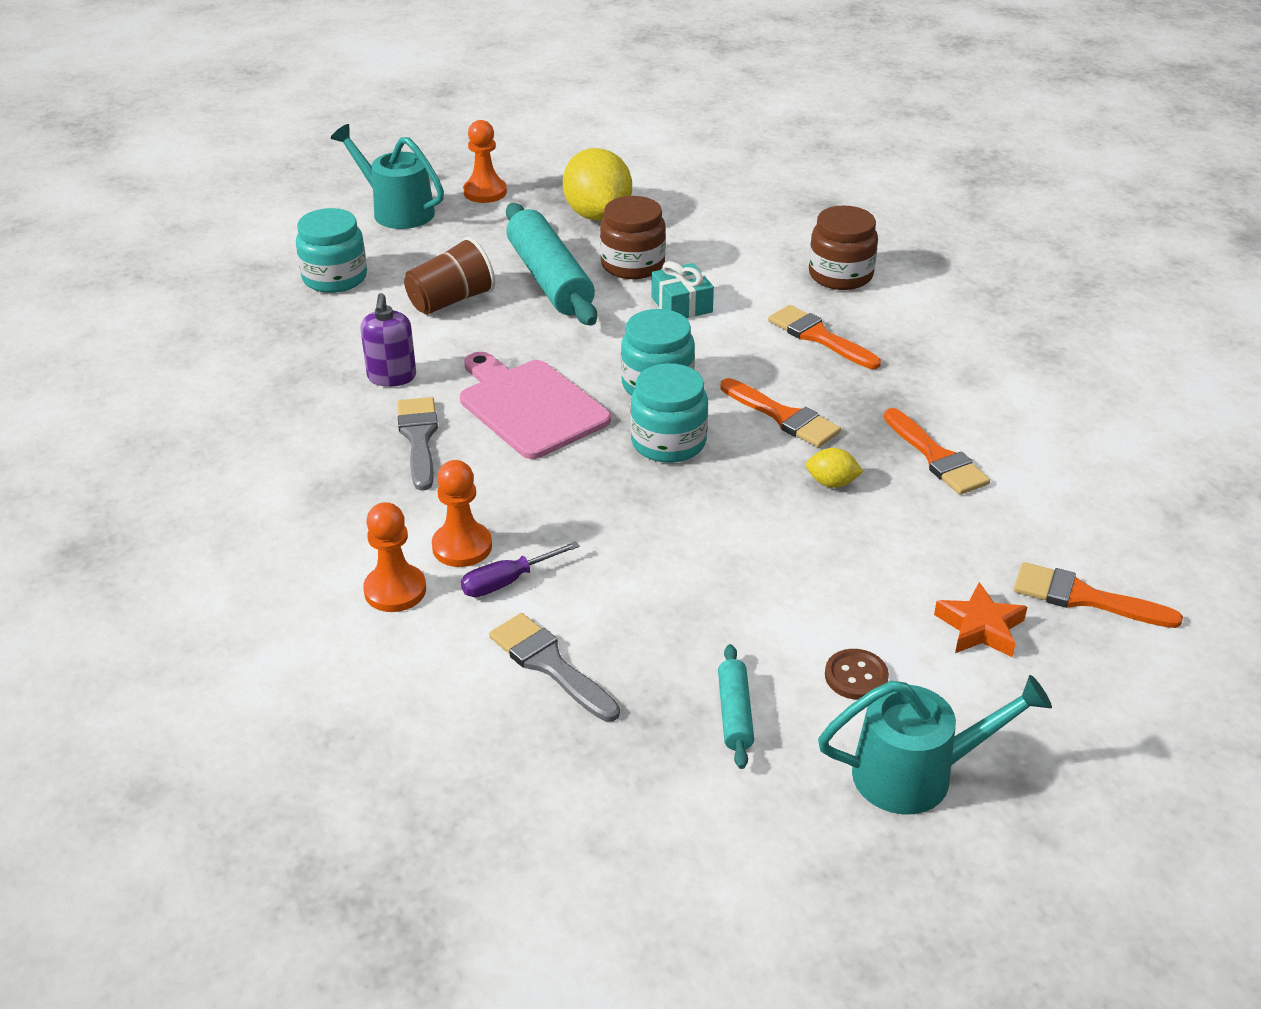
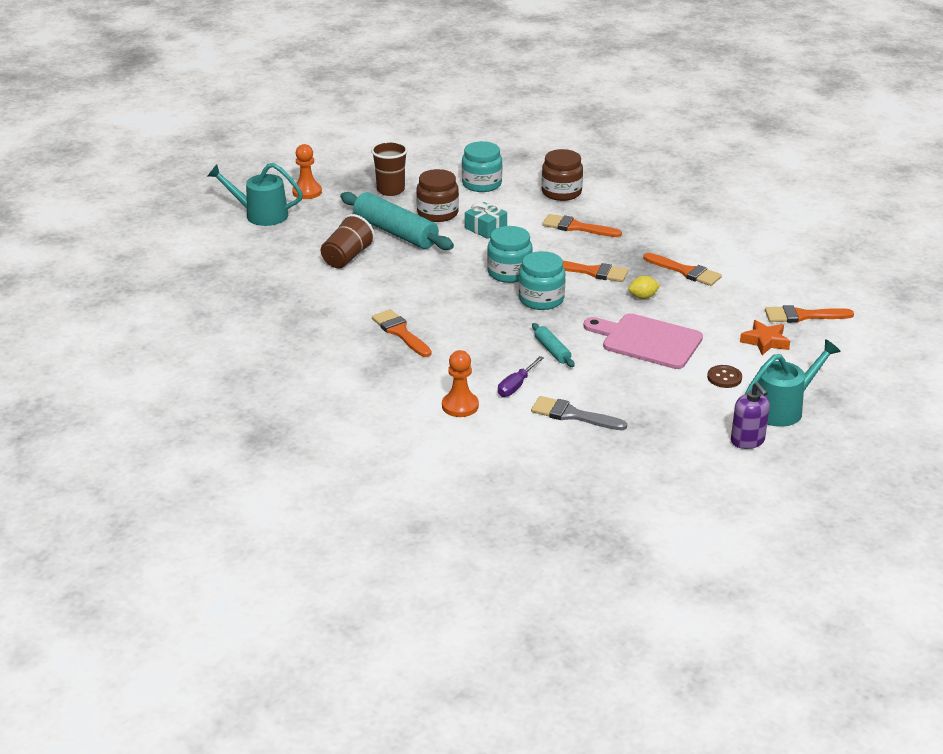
camera: 25 degrees left, 5 degrees down
(335, 278) = (261, 261): turquoise jar -> turquoise jar (481, 184)
(392, 377) = (352, 306): purple soap dispenser -> purple soap dispenser (747, 441)
(419, 438) = (400, 332): grey brush -> orange brush
(462, 547) = (476, 377): orange pawn -> none
(529, 406) = (448, 301): pink cutting board -> pink cutting board (647, 341)
(597, 215) = (390, 190): yellow lemon -> brown cup
(735, 714) = (681, 409): turquoise rolling pin -> turquoise rolling pin (552, 350)

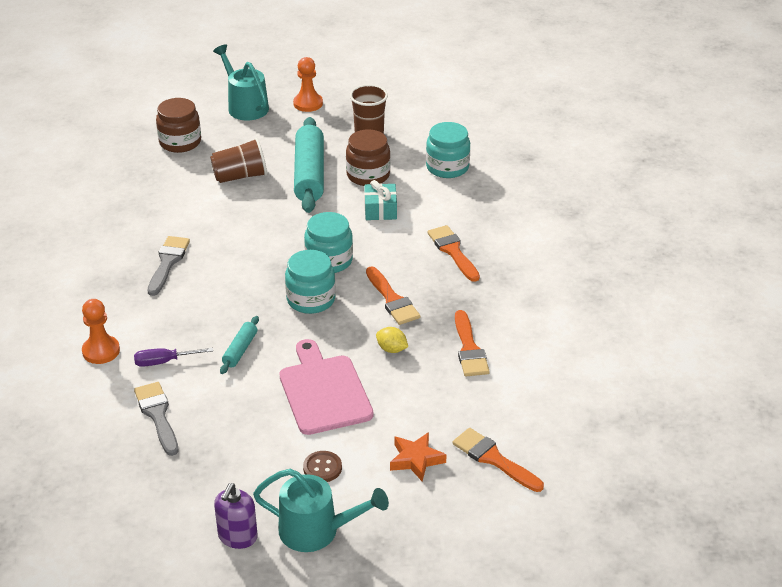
camera: 45 degrees right, 5 degrees up
(400, 332) = (168, 262): orange brush -> grey brush
(561, 192) = (498, 211): brown jar -> brown jar (180, 142)

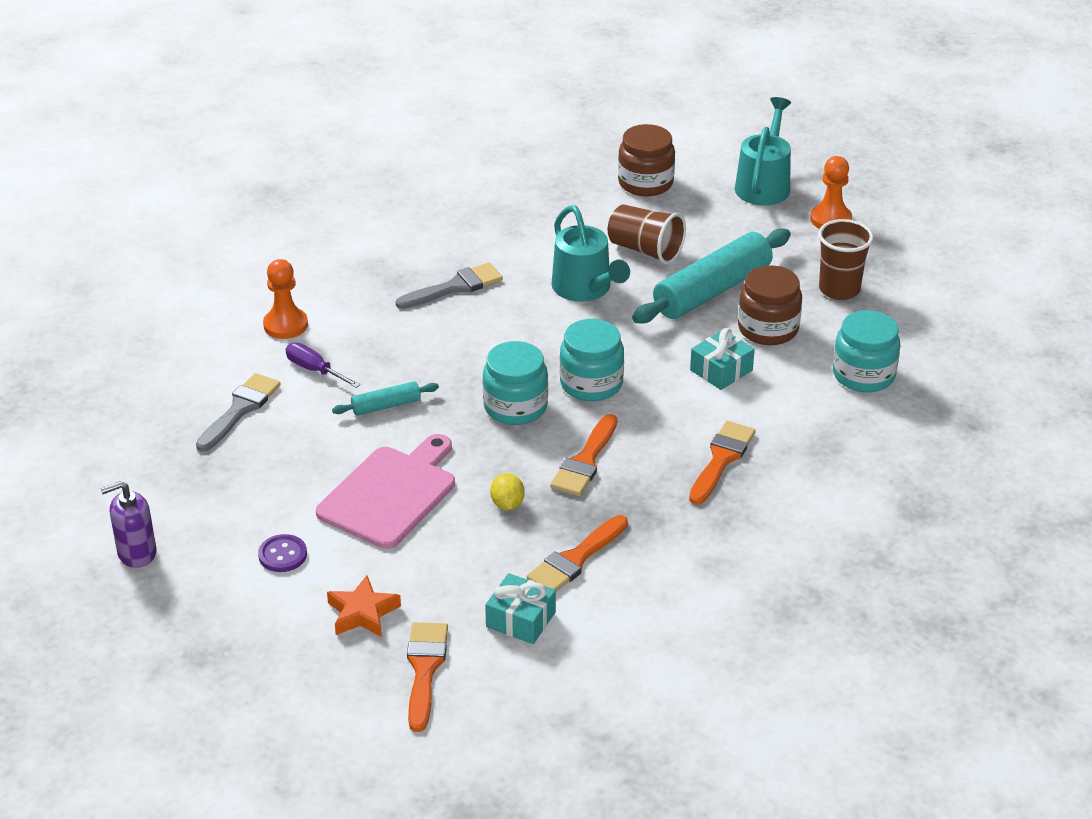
camera: 50 degrees right, 0 degrees up
(317, 531) = (195, 600): turquoise watering can -> turquoise watering can (585, 289)
(322, 468) = (282, 555): brown button -> purple button
(495, 397) = (520, 620): none -> turquoise gift

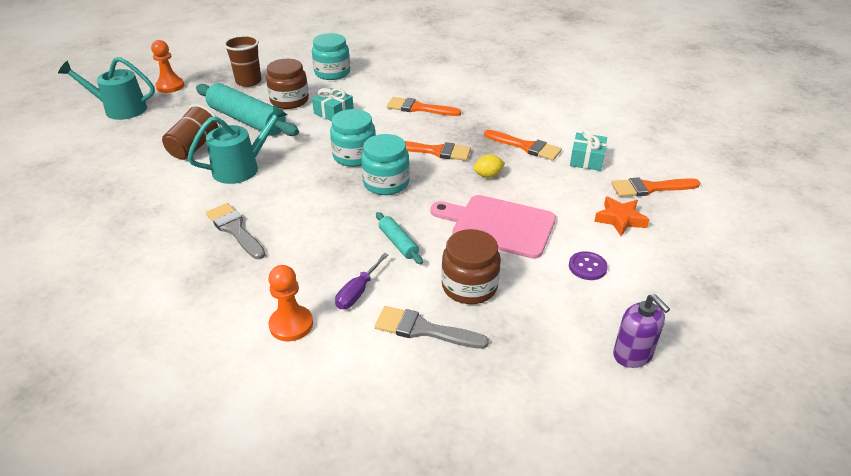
camera: 100 degrees left, 0 degrees up
(645, 183) = (100, 154): brown jar -> brown jar (469, 286)

